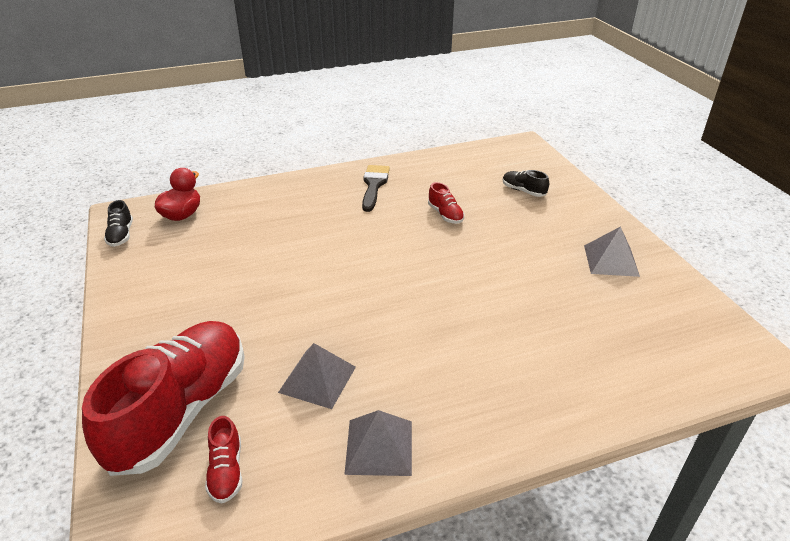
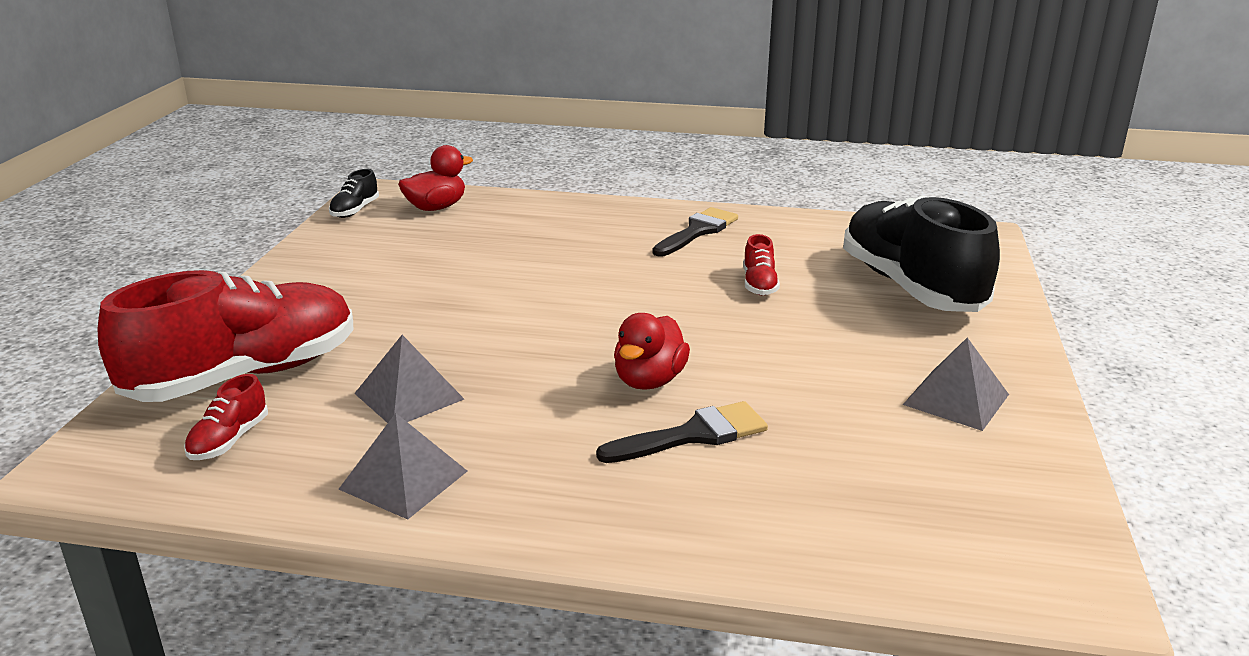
camera: 30 degrees right, 10 degrees down
(451, 308) = (649, 381): none -> red duck
(511, 338) = (693, 435): none -> black brush
(523, 191) = (910, 287): black shoe -> black shoe, size x2.49

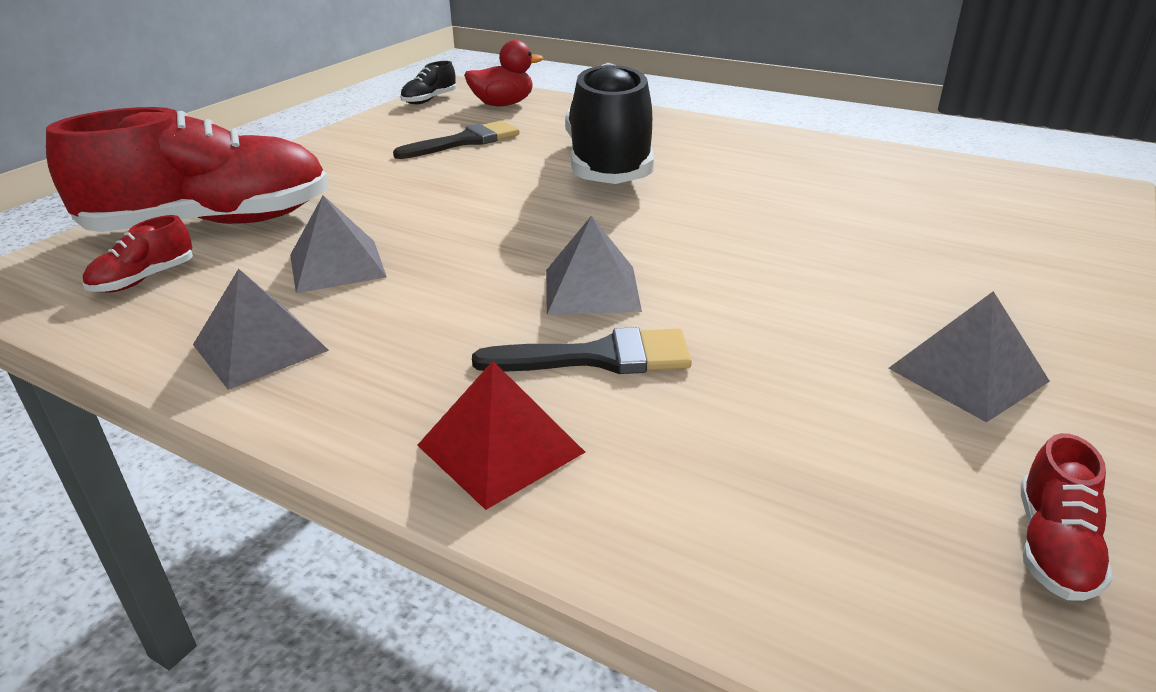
camera: 20 degrees right, 5 degrees up
(649, 381) = (591, 289): red duck -> grey pyramid
(667, 517) = (500, 448): none -> red pyramid
(697, 231) = (748, 150): black brush -> black brush (465, 141)
(759, 284) = (784, 209): red shoe -> red shoe (1053, 546)
(910, 287) = (973, 234): black shoe -> black shoe (609, 164)

